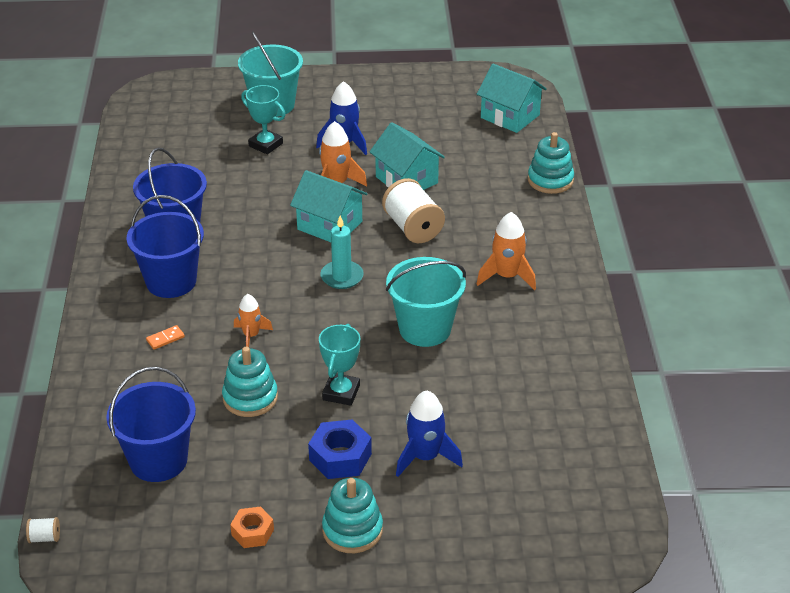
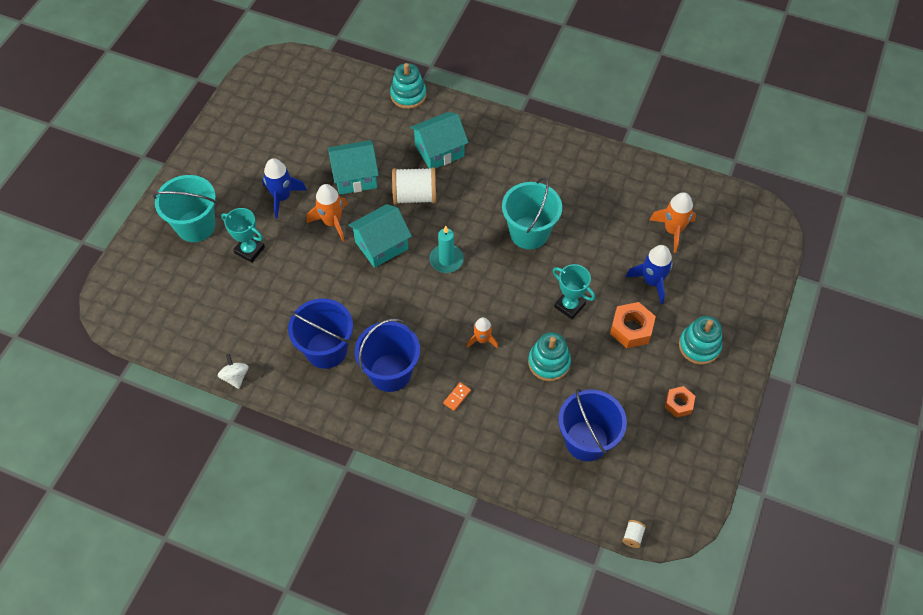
camera: 65 degrees left, 20 degrees up
(113, 185) = (235, 377): none -> white spinning top
(165, 339) = (457, 397): orange domino -> orange domino turned 45 degrees clockwise
(265, 145) = (249, 250): turquoise trophy -> turquoise trophy turned 60 degrees clockwise
(340, 457) = (631, 329): blue nut -> orange nut
(507, 276) = (499, 165): orange rocket -> orange rocket (672, 230)
(510, 116) = (316, 84): turquoise house -> turquoise house (439, 151)

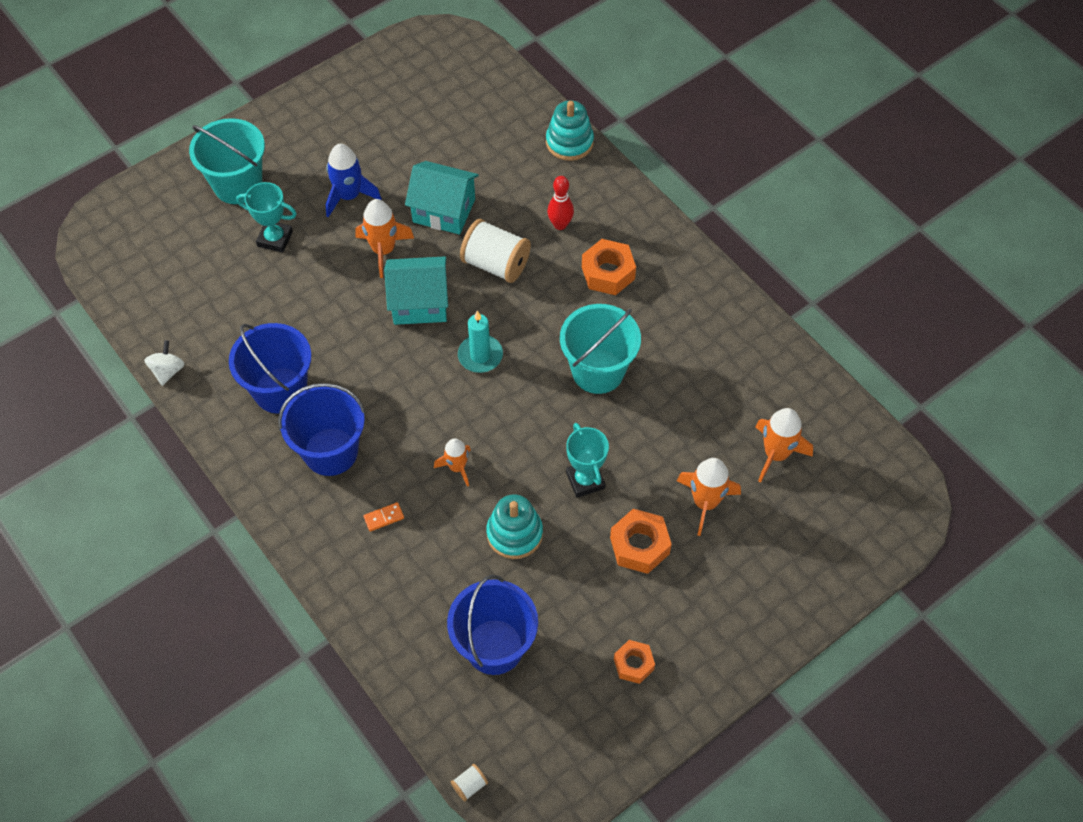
camera: 30 degrees right, 0 degrees up
(249, 250) = (275, 239): turquoise trophy -> turquoise trophy turned 45 degrees counterclockwise
(439, 151) = (560, 225): turquoise house -> red bowling pin
(492, 167) = (608, 273): none -> orange nut
(652, 281) = (705, 502): blue rocket -> orange rocket
(699, 346) = (708, 609): turquoise stacking toy -> none

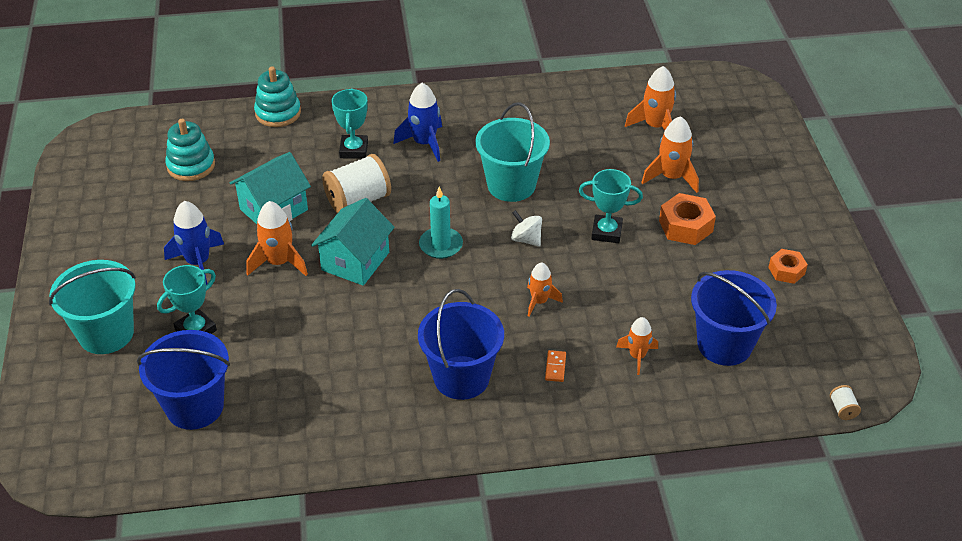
camera: 60 degrees left, 15 degrees down
(168, 371) = (275, 466): white spinning top -> white spinning top (526, 239)
(280, 390) = (368, 388): blue bucket -> blue bucket (195, 406)
(435, 578) = (637, 356): none -> orange rocket
(514, 533) = (627, 291): turquoise stacking toy -> turquoise stacking toy (191, 166)
(560, 225) = (354, 150): red bowling pin -> turquoise trophy
(608, 273) = (424, 143): orange nut -> blue rocket

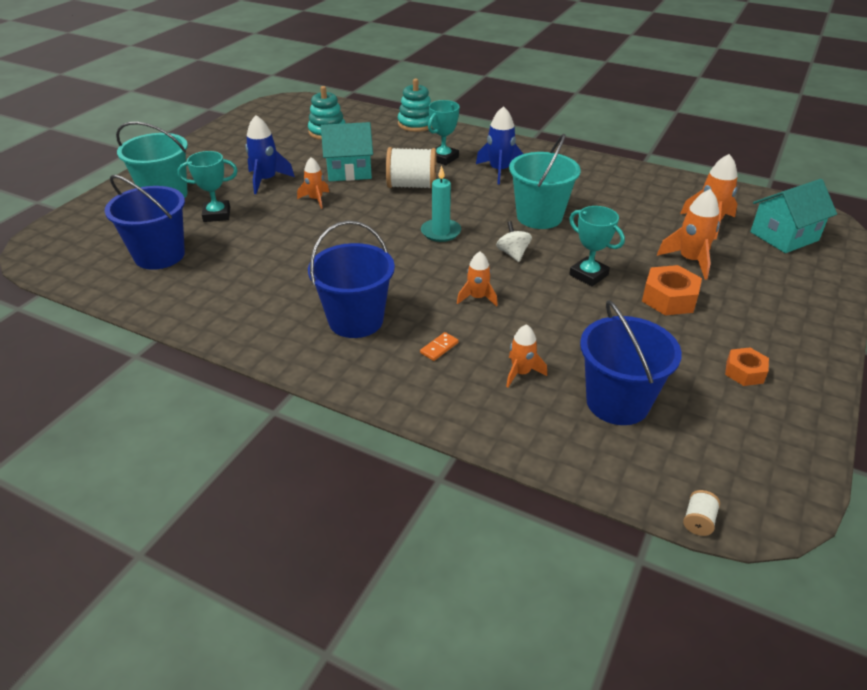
camera: 35 degrees right, 5 degrees down
(279, 262) = (316, 199): orange rocket -> orange rocket, size x0.65
(355, 261) = (367, 218): turquoise house -> turquoise house (784, 236)

